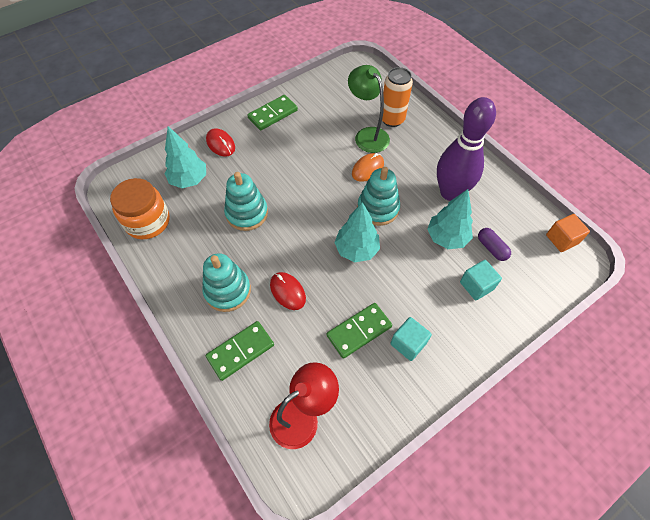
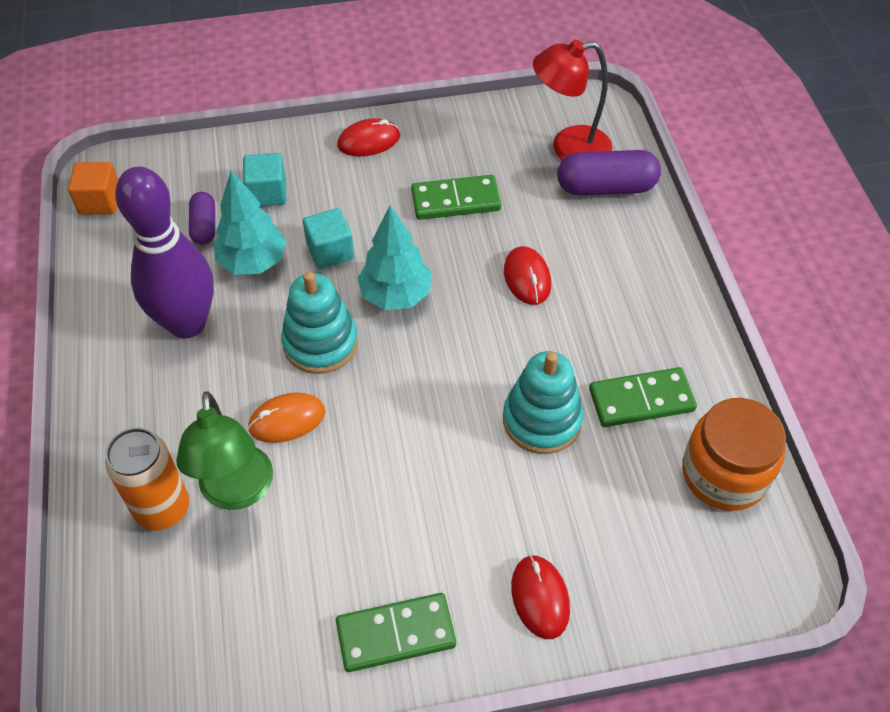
camera: 155 degrees left, 5 degrees down
(189, 180) = (629, 533): turquoise tree -> none
(227, 291) = (614, 310): turquoise stacking toy -> none
(240, 351) = (620, 233): green domino -> green domino (641, 400)
(262, 389) = (606, 187): none -> purple capsule
(408, 343) = (403, 168): turquoise cube -> turquoise cube (330, 251)
(446, 357) = (369, 141): none -> red mouse

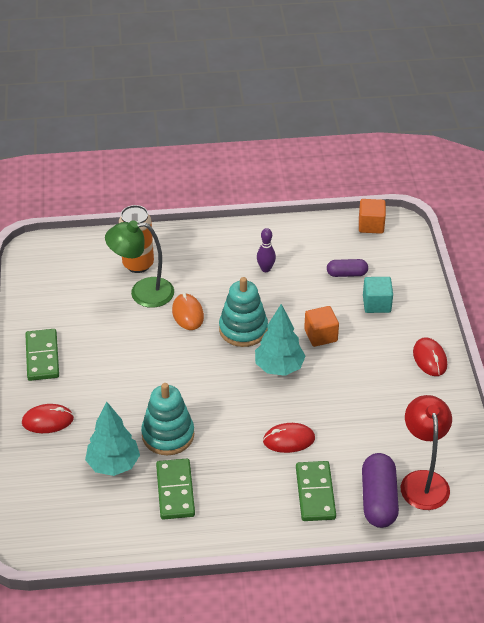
camera: 95 degrees right, 10 degrees down
(187, 323) = (266, 269): purple bowling pin -> purple bowling pin, size x0.40
(253, 262) = (313, 297): turquoise tree -> turquoise tree (113, 464)
(330, 251) = (320, 335): turquoise cube -> orange cube
(455, 200) = (366, 405): green domino -> green domino (315, 493)
(724, 474) = (110, 527): orange jar -> none

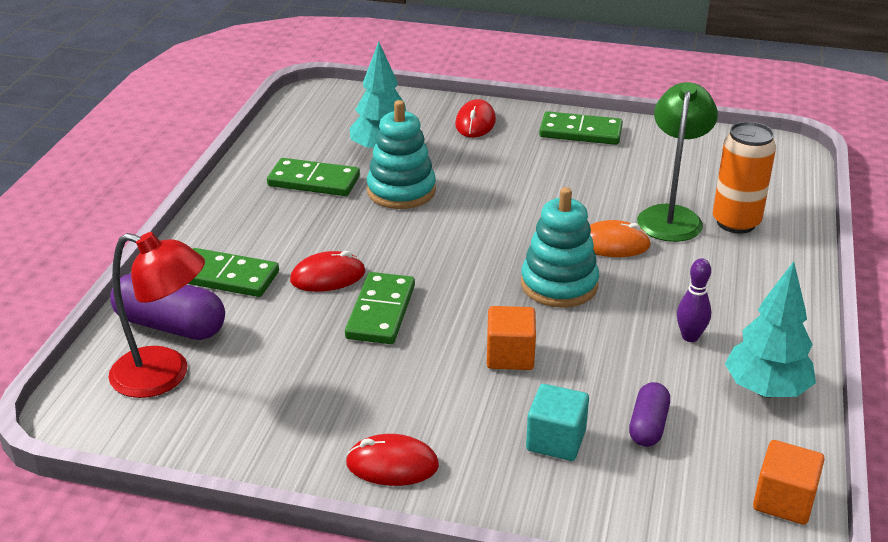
camera: 110 degrees right, 10 degrees down
(279, 367) = (464, 299): turquoise tree -> turquoise tree (765, 390)
(288, 440) = (328, 277): red mouse -> red mouse turned 60 degrees clockwise
(311, 402) = (381, 312): none -> green domino

